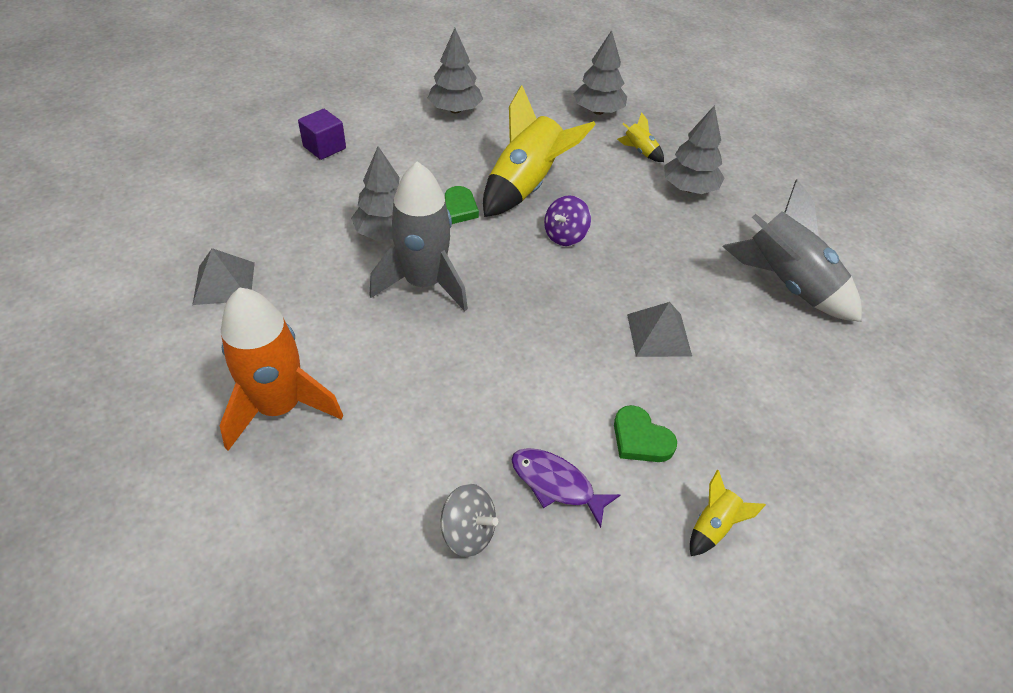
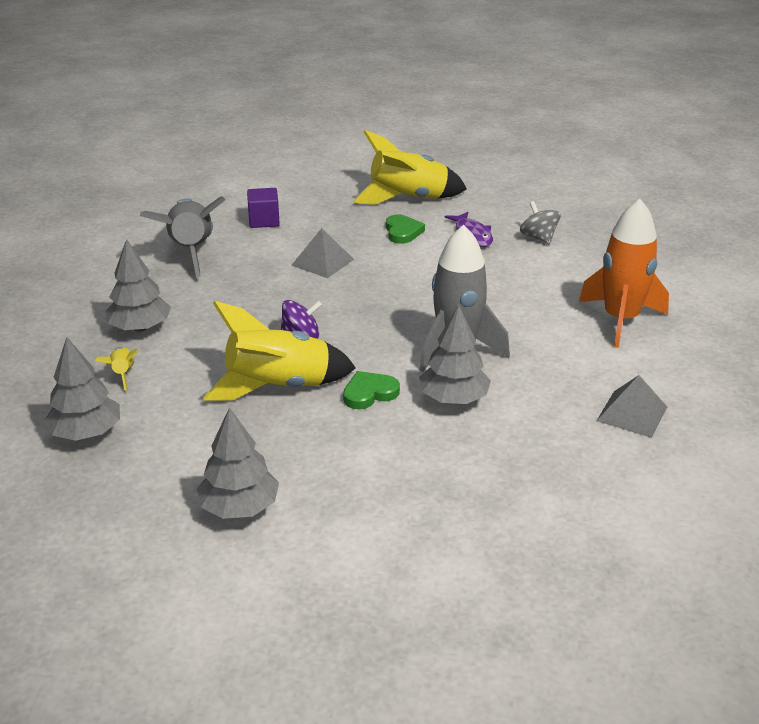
camera: 140 degrees left, 15 degrees down
(324, 147) = (446, 521): purple cube -> purple cube (264, 221)
(713, 526) = (408, 199): yellow rocket -> yellow rocket, size x2.28

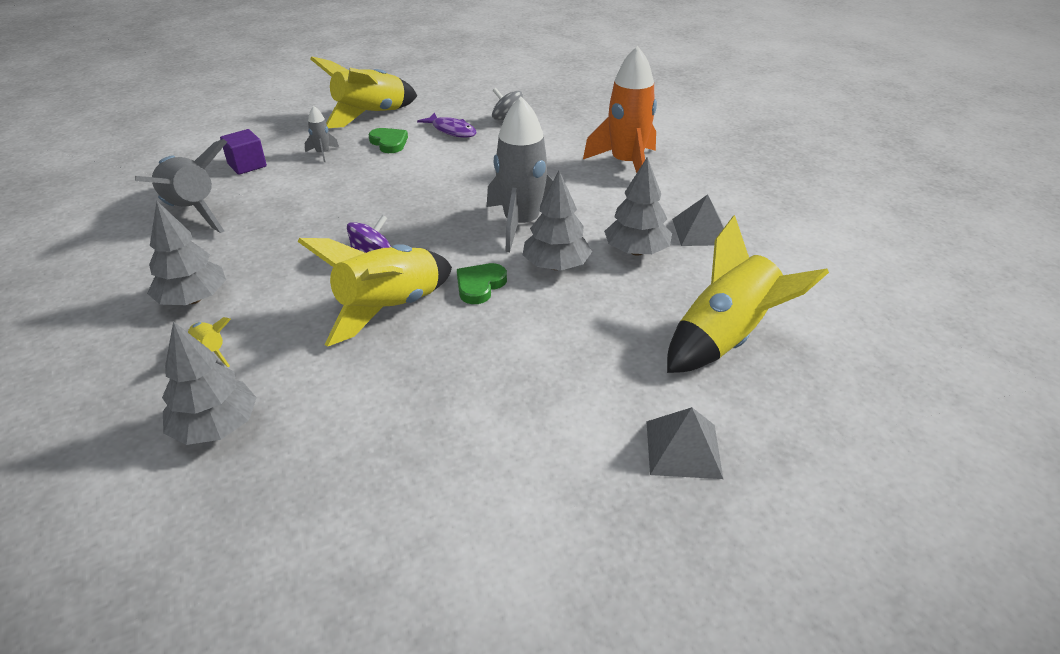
camera: 30 degrees left, 5 degrees up
(239, 507) = (449, 437): grey tree -> grey tree (636, 251)
(322, 262) = (336, 186): grey pyramid -> grey pyramid (683, 449)
(335, 227) = (323, 153): none -> grey rocket
(552, 522) = (726, 338): none -> yellow rocket

